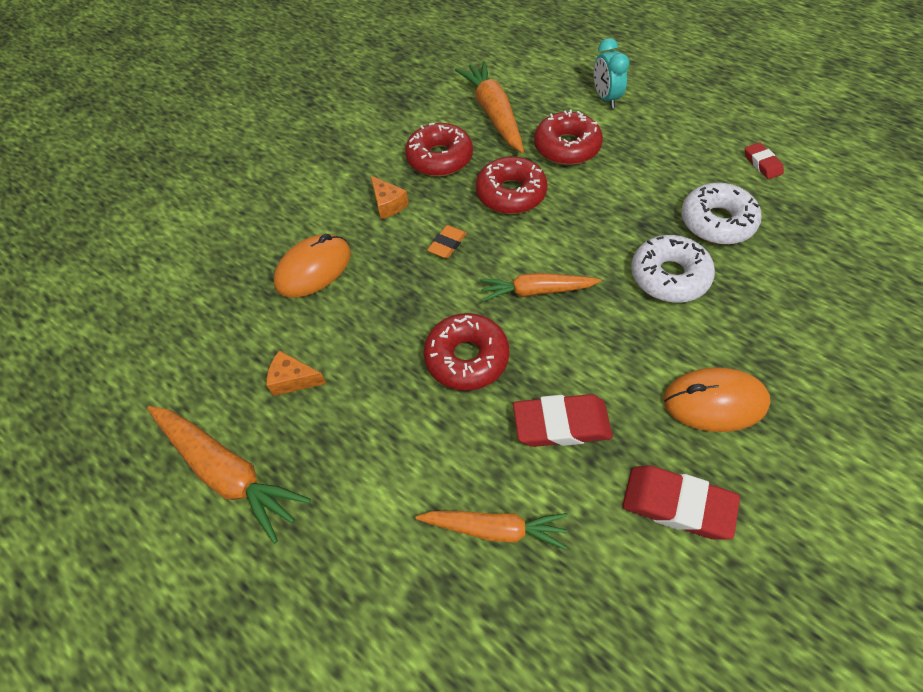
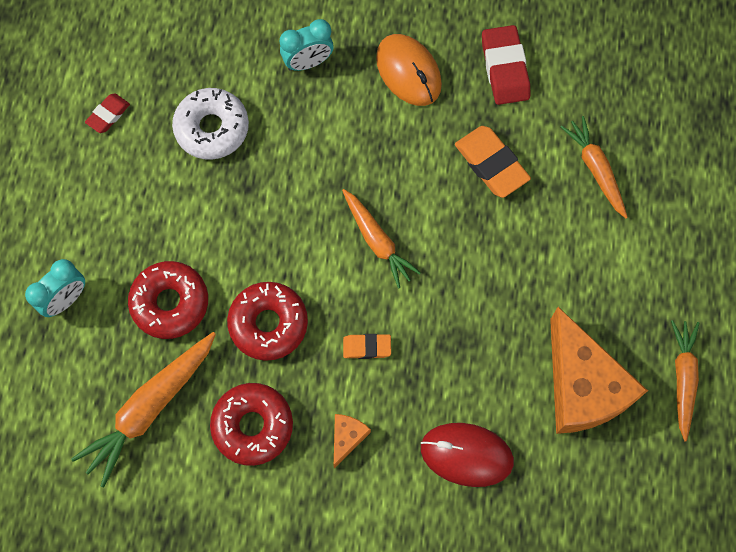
camera: 125 degrees left, 15 degrees up
(228, 472) = (683, 378): orange carrot -> orange carrot, size x0.67
(293, 380) = (582, 387): orange cheese -> orange cheese, size x2.33
(313, 269) = (466, 455): orange mouse -> red mouse
(467, 358) = (477, 261): red donut -> none
(561, 424) = (491, 164): red eraser -> orange eraser
(669, 276) = (300, 144): white donut -> none
(763, 319) = (308, 62): none -> turquoise clock

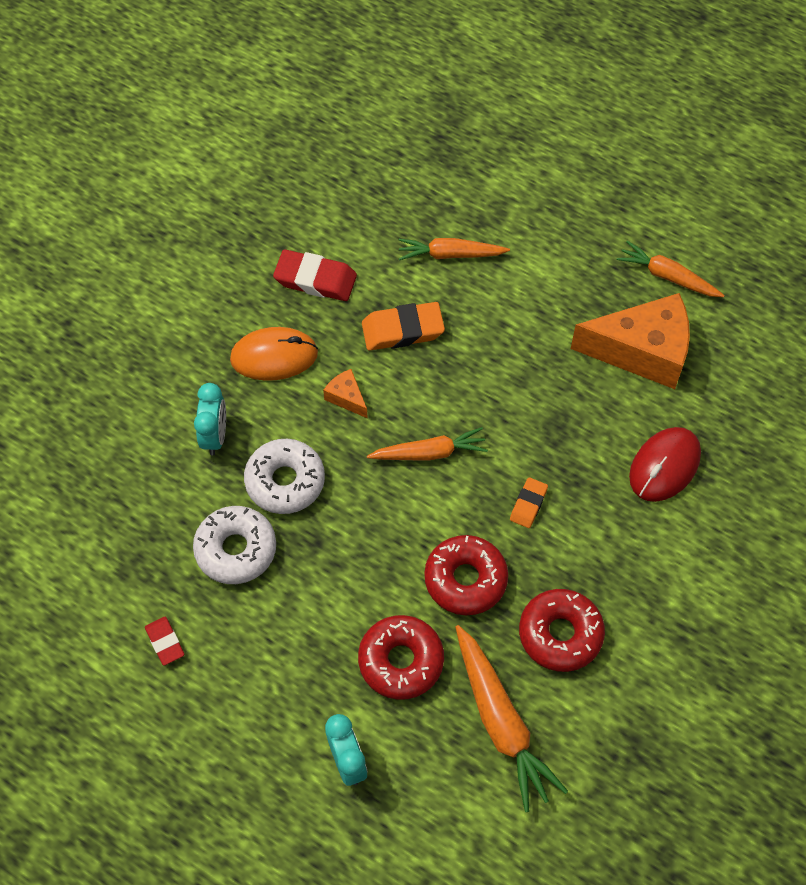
camera: 65 degrees left, 10 degrees down
(292, 137) = (285, 481): none -> white donut
(347, 438) = (607, 557): orange cheese -> orange cheese (346, 397)

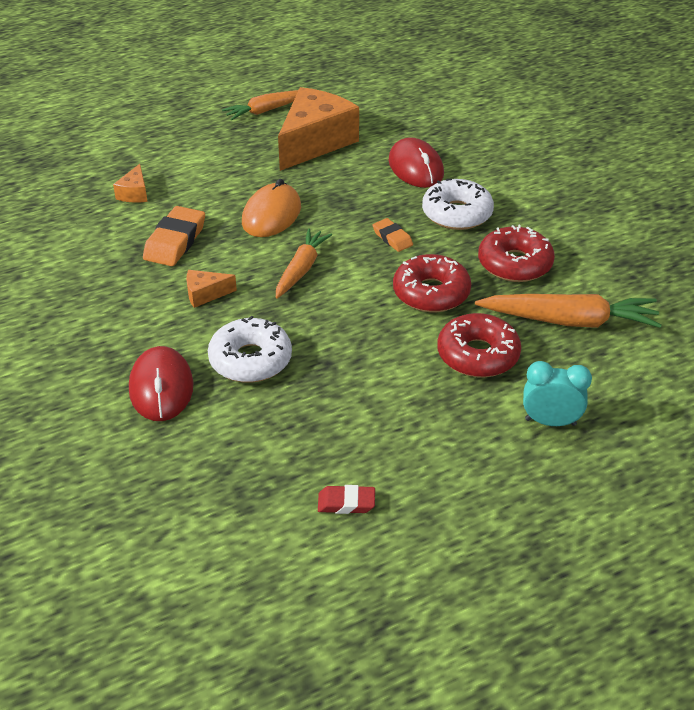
camera: 60 degrees left, 20 degrees down
(215, 436) = (161, 388): turquoise clock -> red mouse
(236, 550) = (290, 417): white donut -> white donut (457, 214)
(274, 356) = (120, 321): orange mouse -> orange mouse (271, 215)
(315, 279) = (73, 269): red eraser -> none
(450, 254) = (134, 193): orange carrot -> orange cheese

